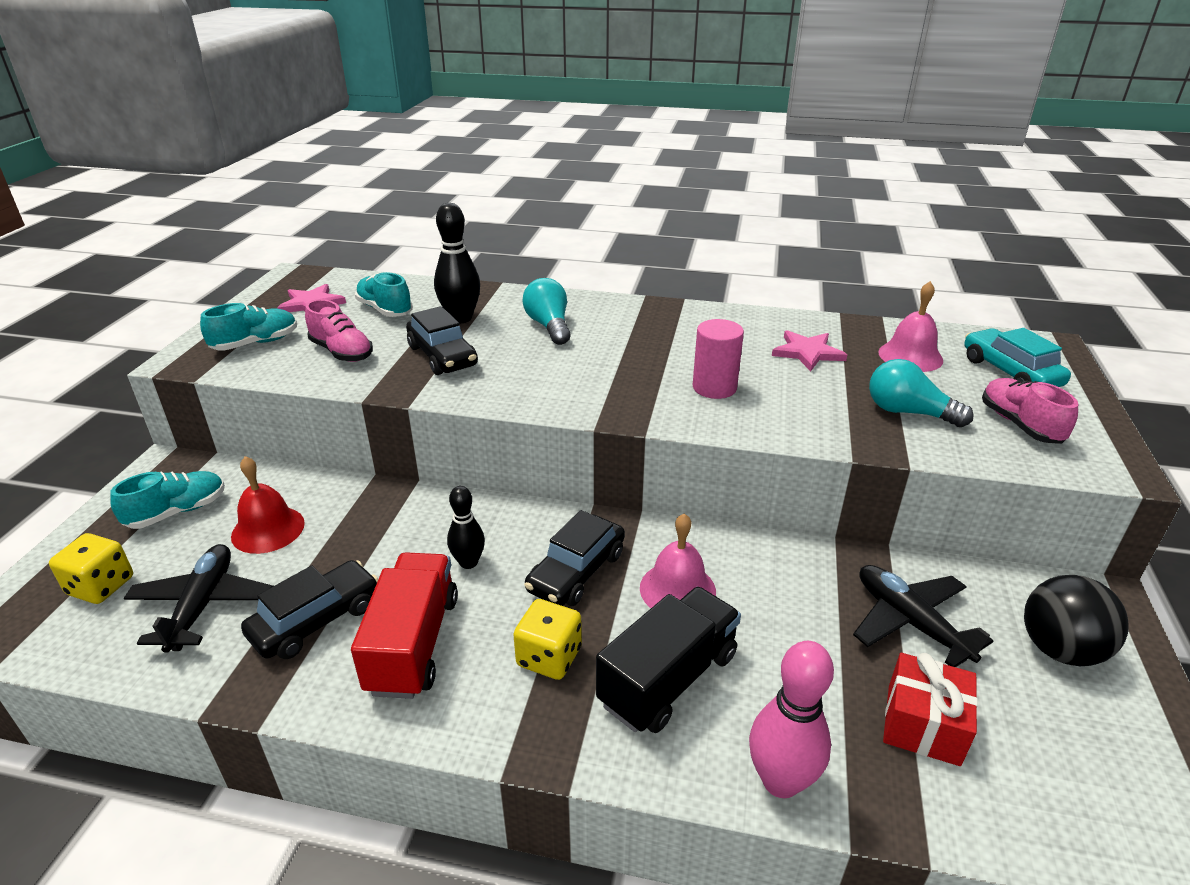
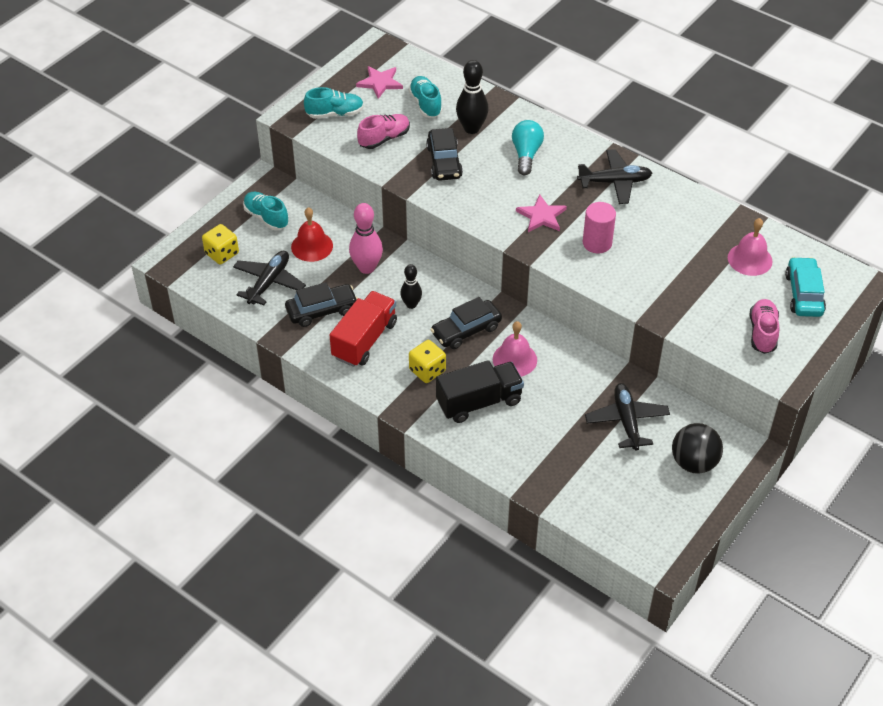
camera: 25 degrees right, 15 degrees up
(177, 512) = (266, 217): turquoise shoe -> turquoise shoe turned 120 degrees counterclockwise
(342, 352) = (384, 139): pink shoe -> pink shoe turned 105 degrees counterclockwise
(680, 326) = (615, 182): none -> black plane
(780, 781) = (500, 462): pink bowling pin -> pink bowling pin (367, 267)
(807, 352) = (682, 234): pink star -> pink star (541, 216)
(908, 412) = (702, 301): turquoise light bulb -> none
(923, 724) = (587, 466): red gift -> none

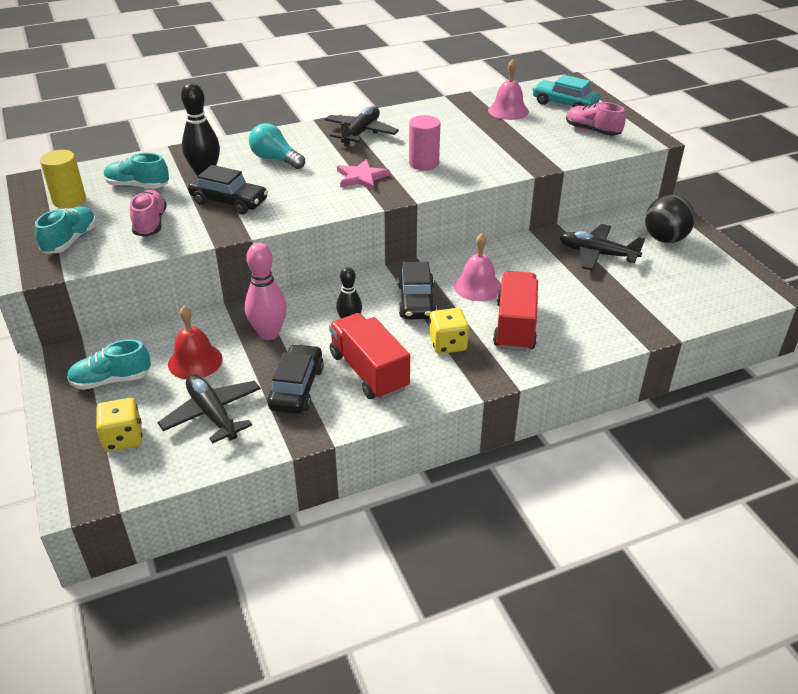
camera: 60 degrees left, 10 degrees down
(380, 83) = (69, 200): pink star -> yellow cylinder
(479, 402) = (515, 326): black truck -> red truck

